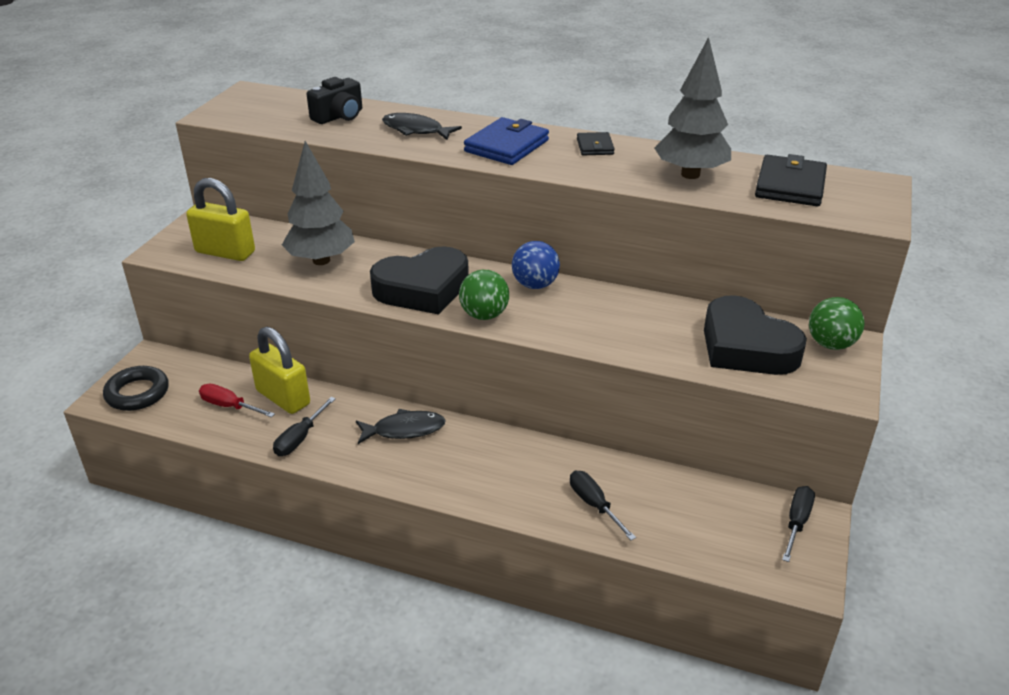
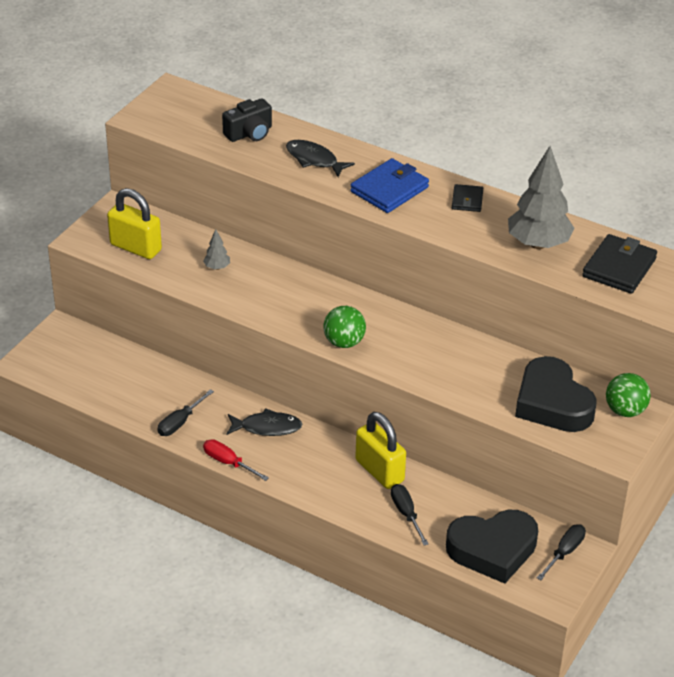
camera: 10 degrees right, 5 degrees up
(137, 393) = (49, 362): black ring -> none
(229, 406) = (125, 385): red screwdriver -> red screwdriver (228, 463)
(283, 397) = (170, 383): yellow padlock -> yellow padlock (379, 471)
(321, 260) = (217, 267): grey tree -> grey tree, size x0.43
(422, 289) = (298, 309): black heart -> black heart (492, 550)
(535, 285) = (395, 318): blue ball -> none

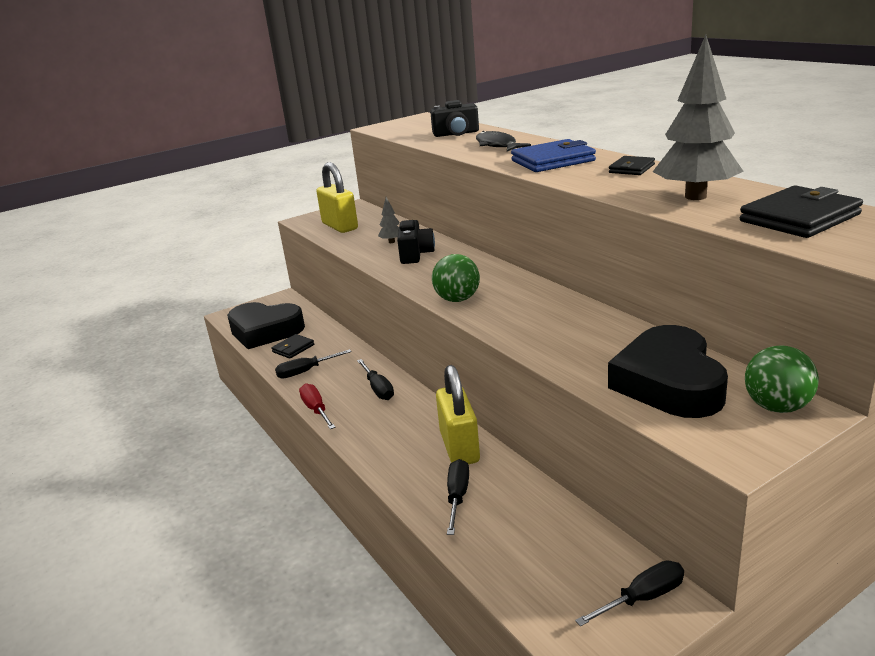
camera: 30 degrees right, 15 degrees down
(141, 396) = (293, 348): none -> black wallet
(257, 284) = (415, 254): none -> black camera
(267, 427) = (378, 389): black fish -> black screwdriver
(492, 550) = (539, 566): black heart -> black heart (265, 331)

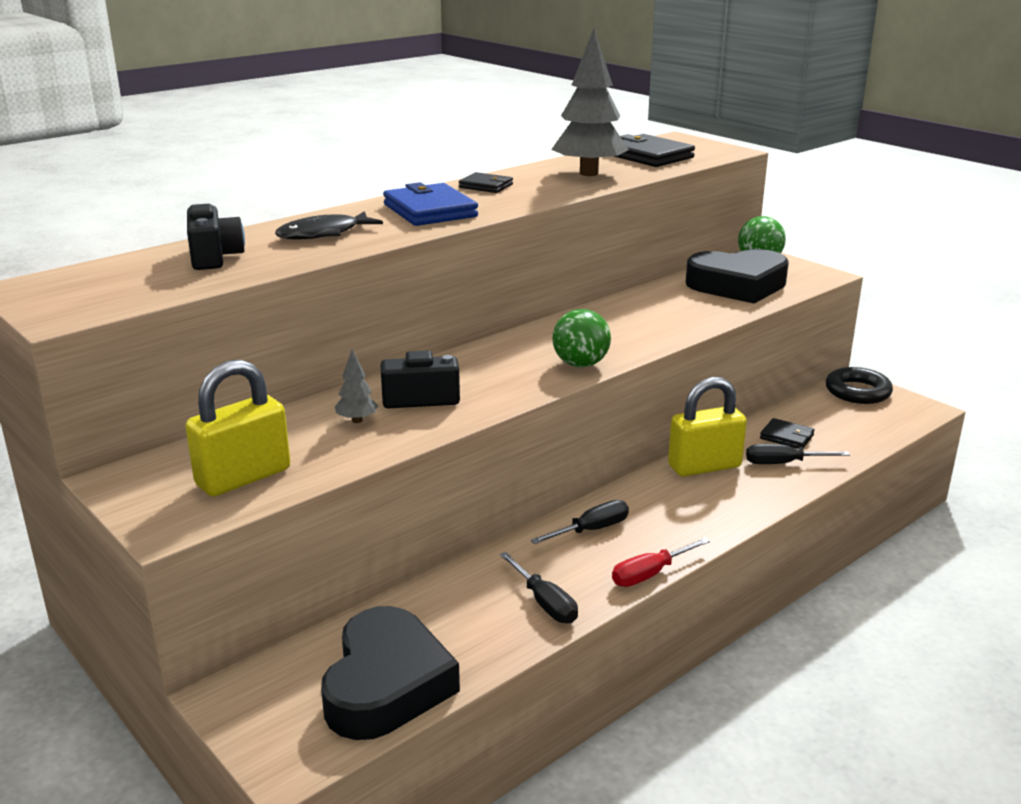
camera: 100 degrees left, 0 degrees up
(293, 348) = (464, 632): black wallet -> black wallet (786, 437)
(642, 598) = (857, 391): black screwdriver -> black ring

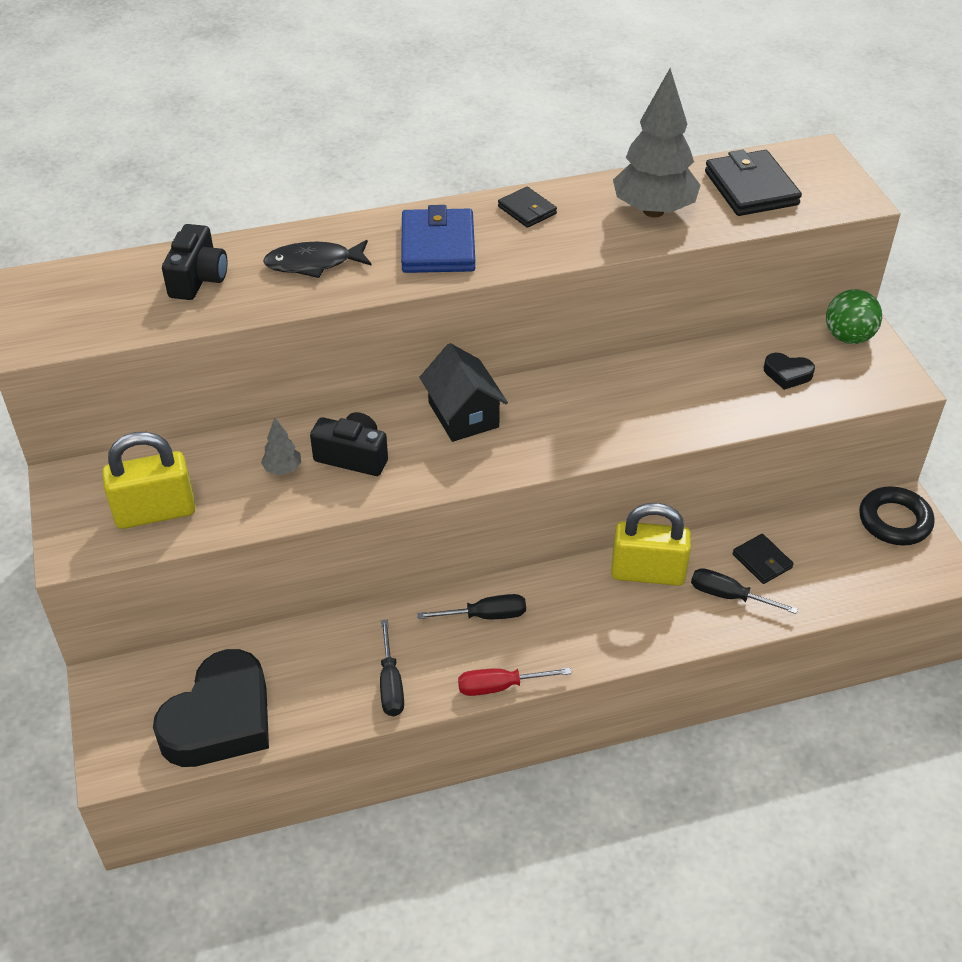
camera: 25 degrees right, 20 degrees up
(499, 355) = (463, 415): none -> black house
(580, 364) = (528, 454): green ball -> none
(737, 285) = (787, 374): black heart -> black heart, size x0.43

